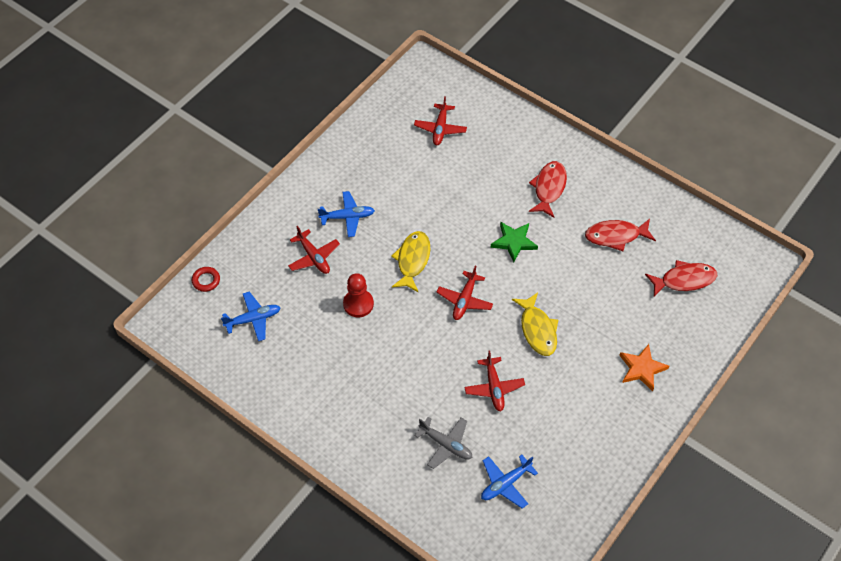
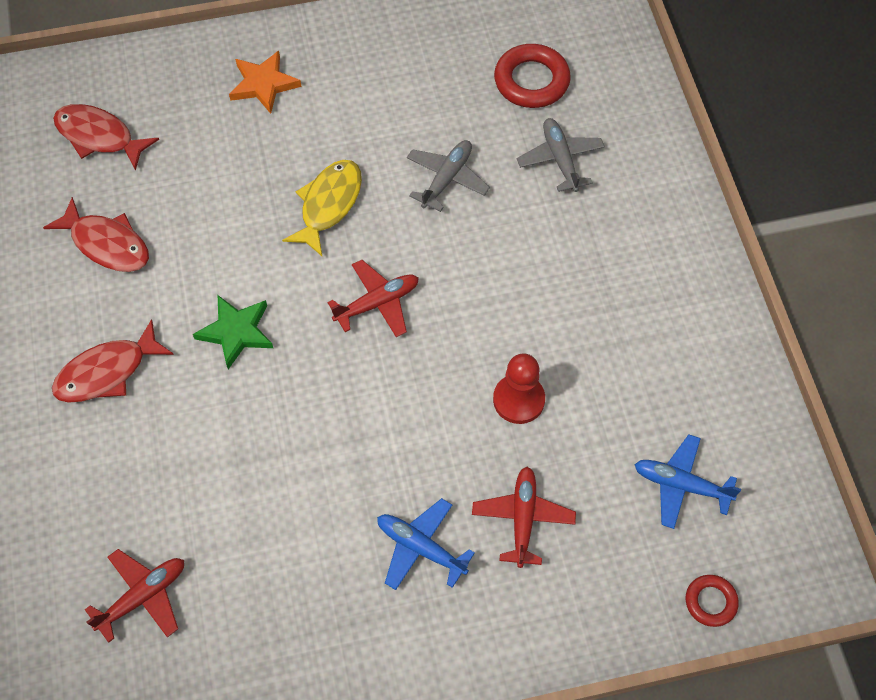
camera: 140 degrees left, 5 degrees up
(412, 260) = (391, 407): yellow fish -> none
(494, 387) = (447, 179): red plane -> grey plane
(505, 484) = (531, 81): blue plane -> red ring

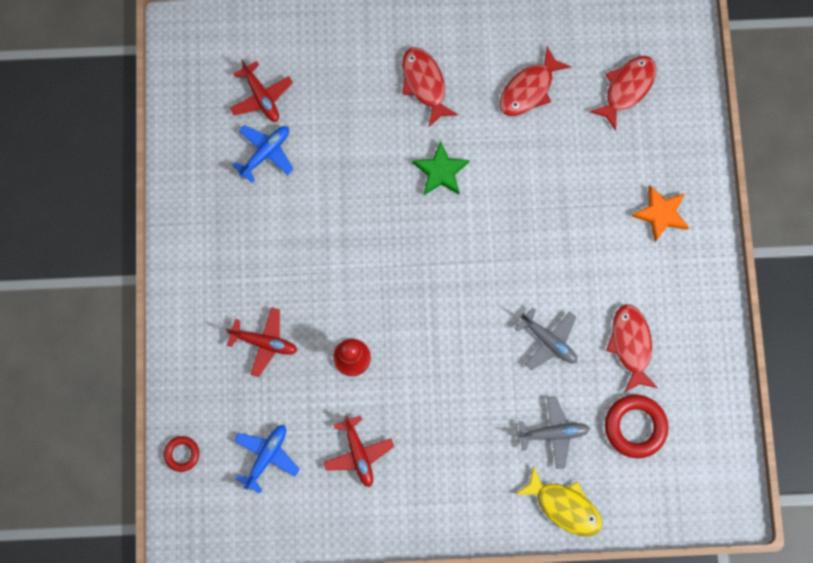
camera: 100 degrees right, 15 degrees up
(328, 205) = (538, 249): yellow fish -> yellow fish (564, 506)
(377, 303) = (447, 272): red plane -> red plane (358, 453)
(420, 547) = (258, 272): blue plane -> blue plane (266, 153)
(434, 96) = (630, 345): none -> red fish

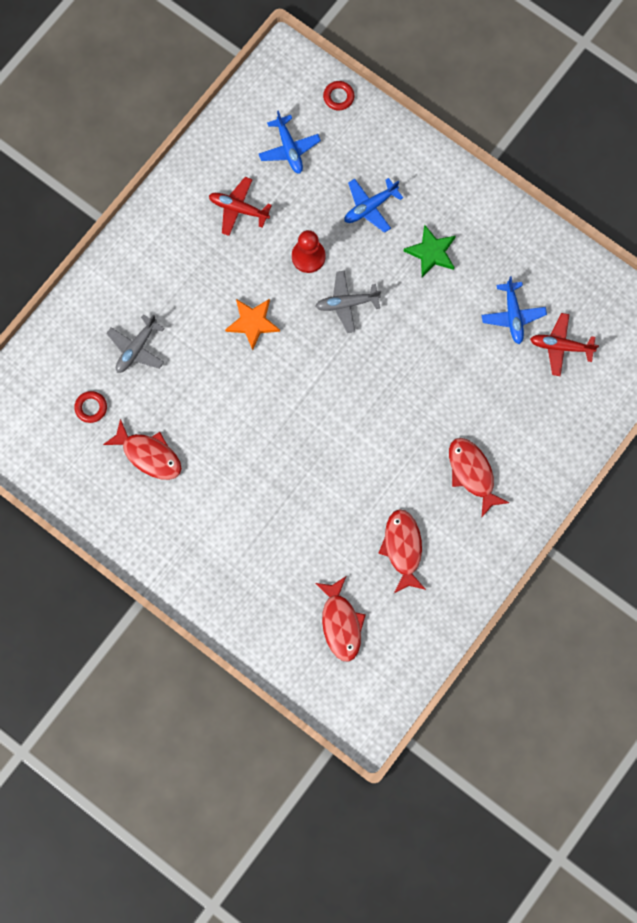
camera: 130 degrees right, 0 degrees up
(264, 342) = (370, 207): red plane -> blue plane
(424, 84) = (472, 473): red fish -> red fish turned 135 degrees counterclockwise
(441, 171) = (393, 428): green star -> green star (431, 252)
(548, 341) = (202, 399): grey plane -> grey plane (346, 303)
(564, 506) = (82, 314): yellow fish -> none
(635, 426) = (91, 407): red ring -> red ring, size x0.56
(660, 214) = (223, 561): orange star -> orange star (252, 323)

